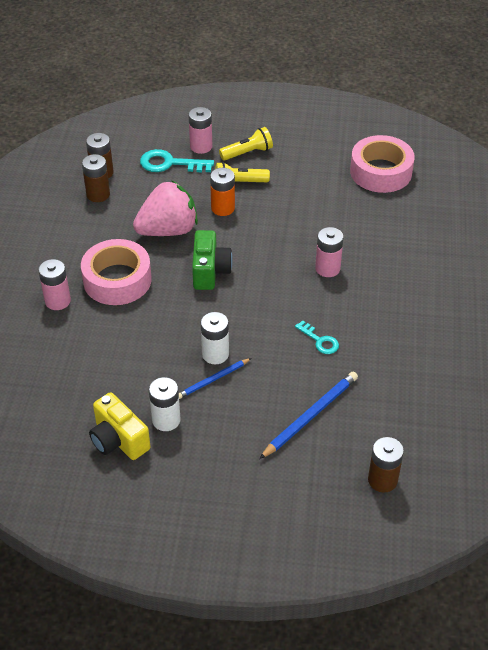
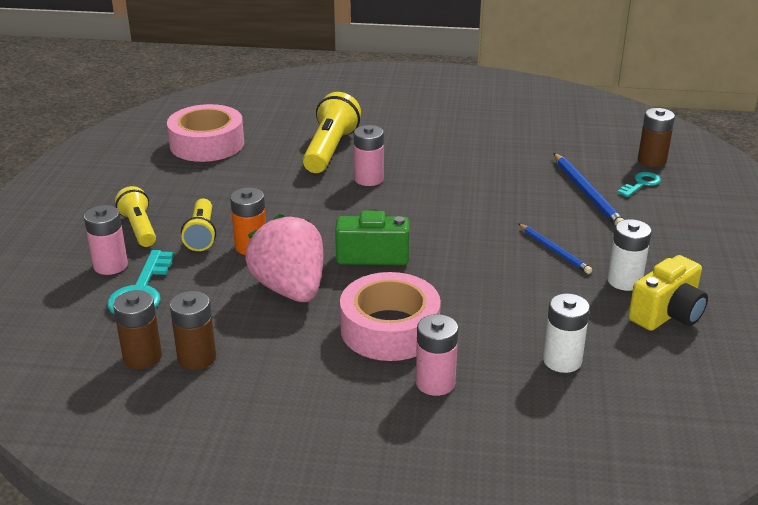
camera: 90 degrees left, 15 degrees down
(215, 354) = (514, 249): white battery -> white battery (562, 360)
(310, 416) = (587, 193): blue pencil -> blue pencil turned 150 degrees counterclockwise
(319, 340) = (481, 186): turquoise key -> turquoise key (641, 184)
(378, 244) = (330, 150): none -> yellow flashlight

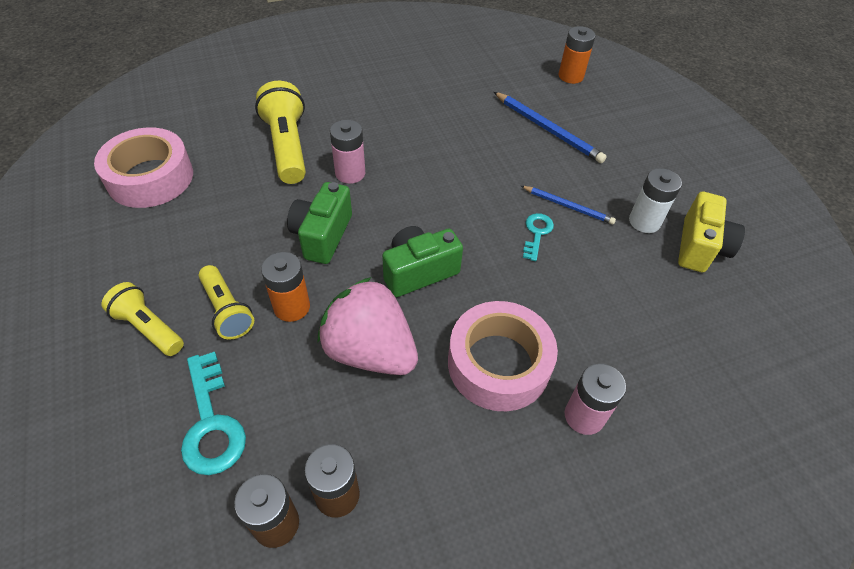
camera: 30 degrees left, 20 degrees up
(110, 265) = (149, 398): pink battery -> none
(311, 211) = (322, 235): none -> green camera
(562, 360) = (663, 337): white battery -> none
(641, 184) = (581, 105): turquoise key -> turquoise key (536, 233)
(652, 160) = (570, 76): brown battery -> orange battery

